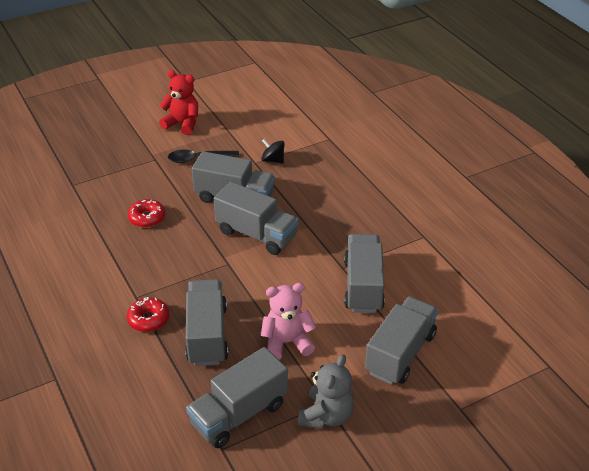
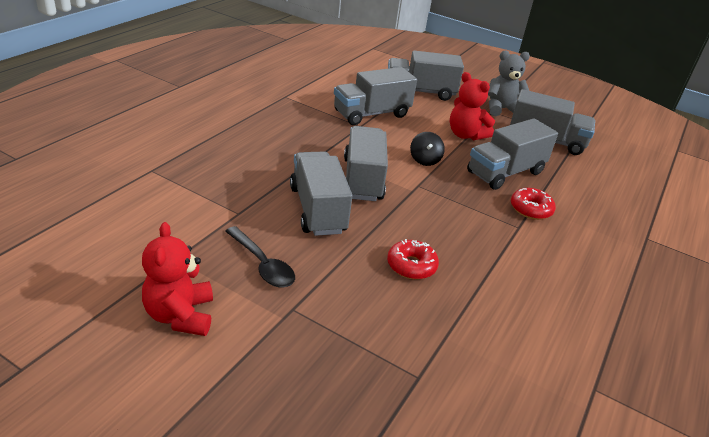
camera: 125 degrees left, 5 degrees down
(273, 160) = (224, 201): black spinning top -> black spinning top (425, 160)
(287, 342) = (465, 135): pink teddy bear -> red teddy bear

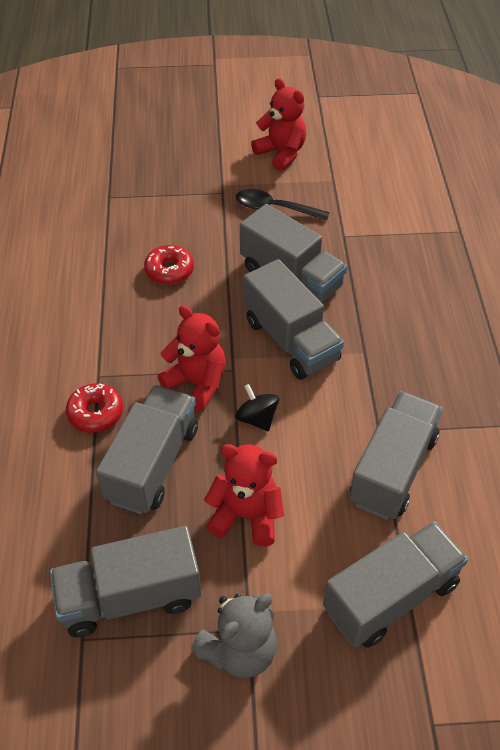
camera: 150 degrees right, 15 degrees up
(449, 190) = (197, 383): none -> red teddy bear

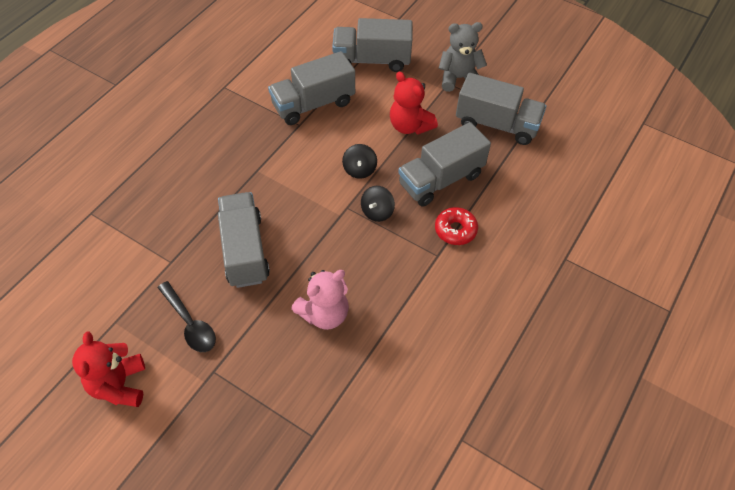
camera: 145 degrees left, 5 degrees up
(169, 270) = (324, 314): red donut -> pink teddy bear
(197, 383) = (377, 212): red teddy bear -> black spinning top
(291, 340) = (292, 204): grey truck -> none

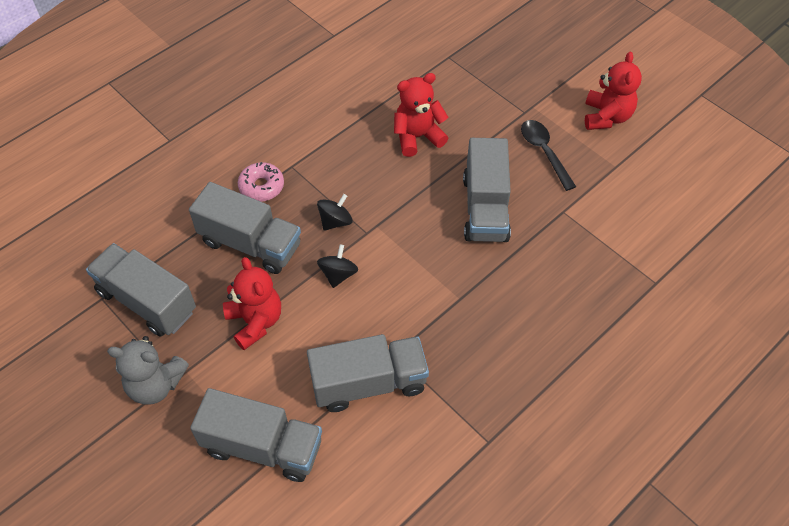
camera: 165 degrees left, 0 degrees up
(324, 314) = (417, 137): pink teddy bear -> red teddy bear
(441, 179) = (250, 244): grey truck -> grey truck turned 45 degrees clockwise
(455, 230) = (261, 186): red donut -> pink donut

